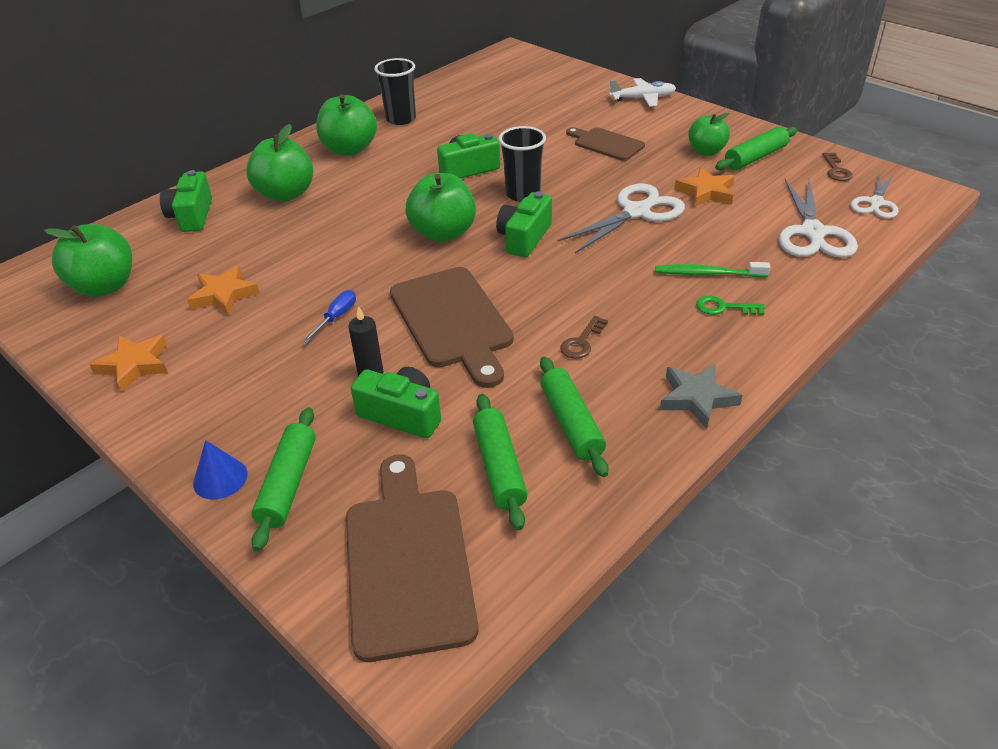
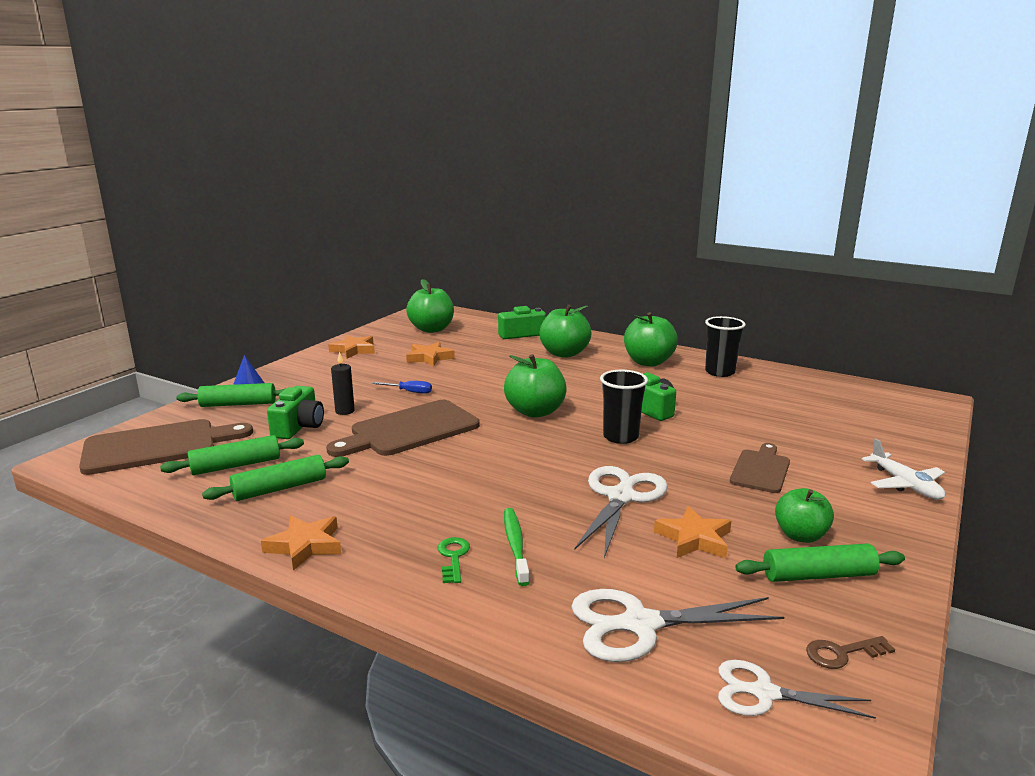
camera: 75 degrees right, 20 degrees down
(524, 238) = (543, 445): green camera -> none
(582, 342) = (387, 484): brown key -> none
(636, 212) = (621, 497): white scissors -> white scissors turned 105 degrees counterclockwise
(697, 398) = (305, 546): grey star -> orange star
(755, 157) = (818, 575): green rolling pin -> green rolling pin turned 45 degrees counterclockwise

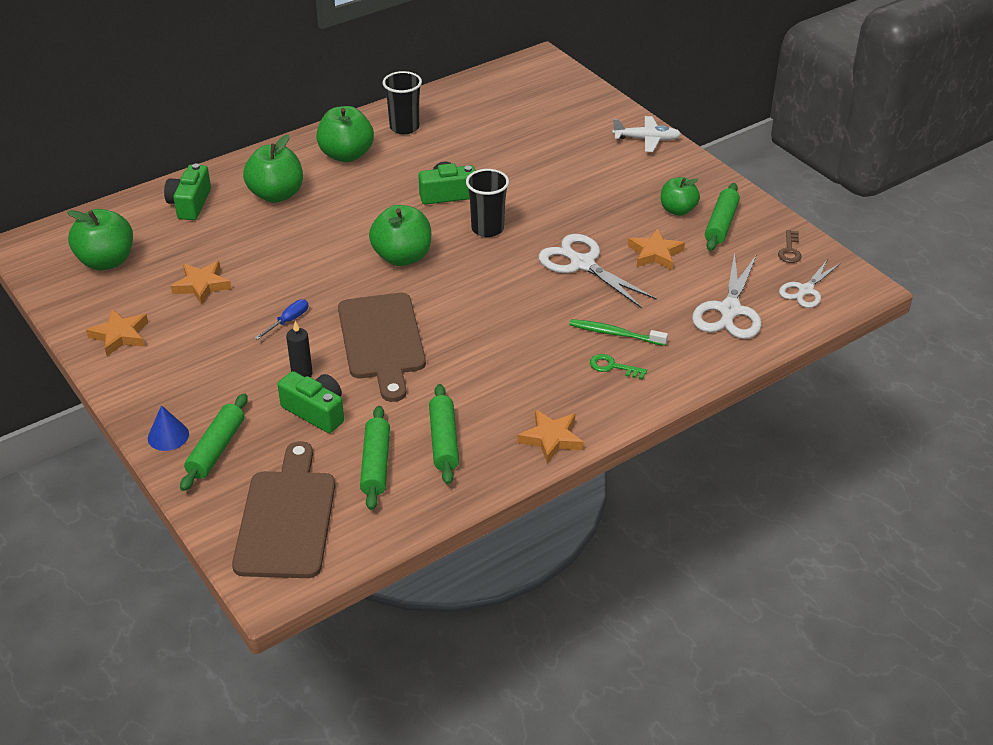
camera: 65 degrees left, 20 degrees up
(761, 469) = (587, 186): brown cutting board -> none

